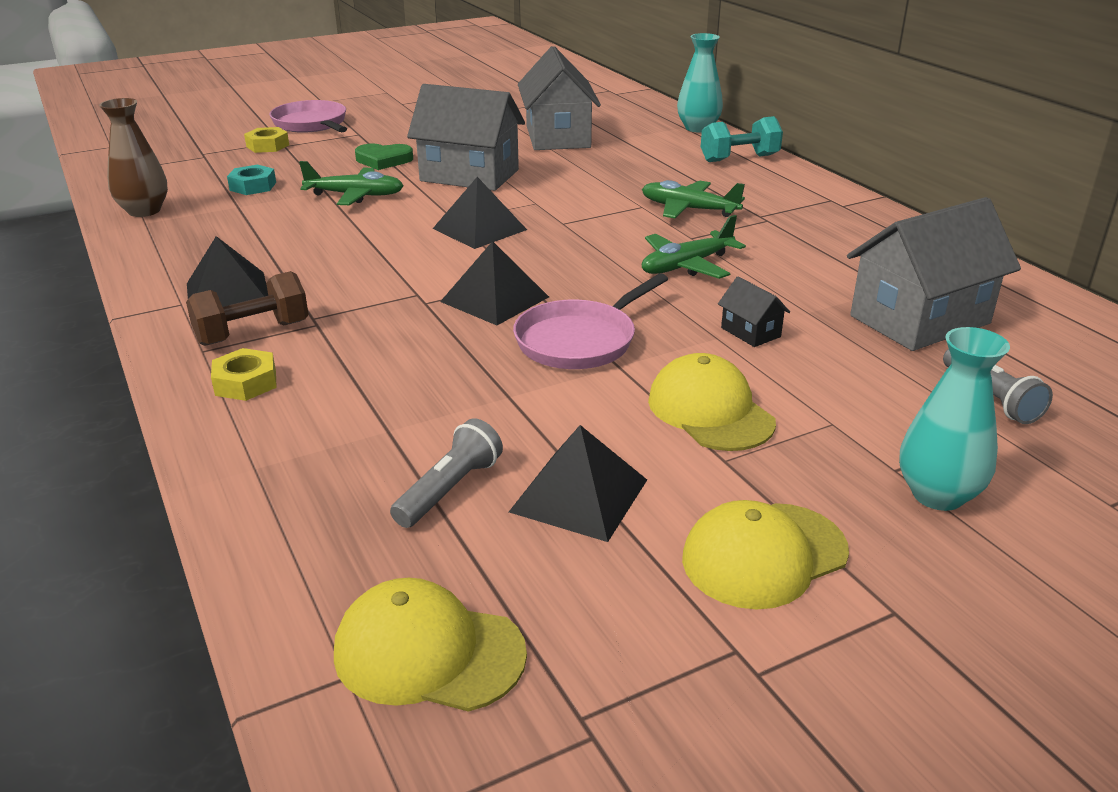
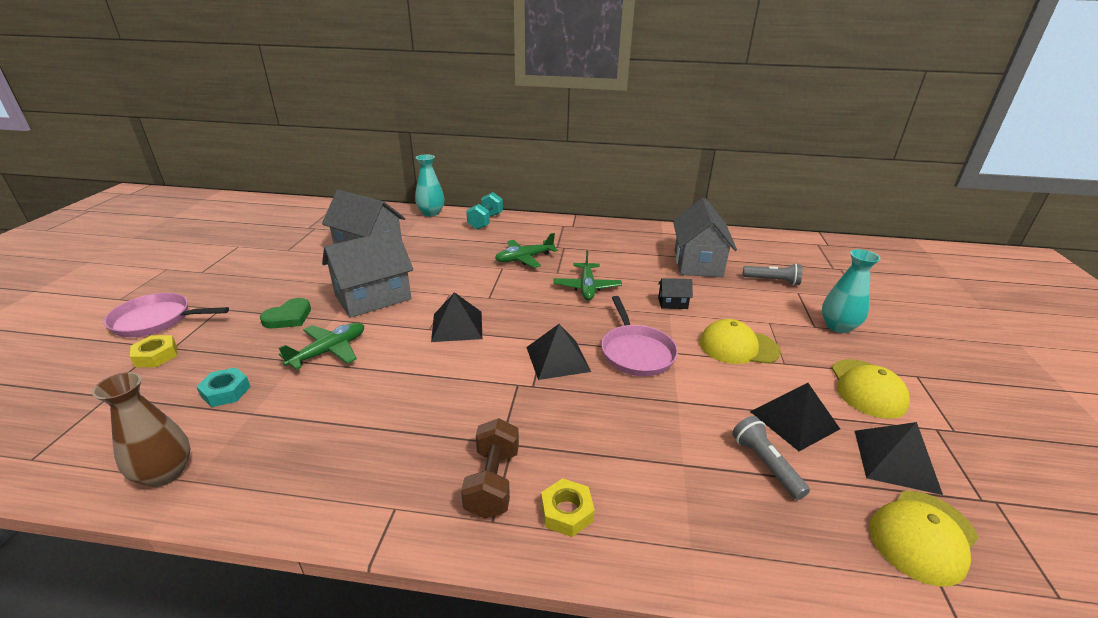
camera: 55 degrees left, 0 degrees up
(227, 293) = (409, 474): black pyramid -> black pyramid (895, 461)

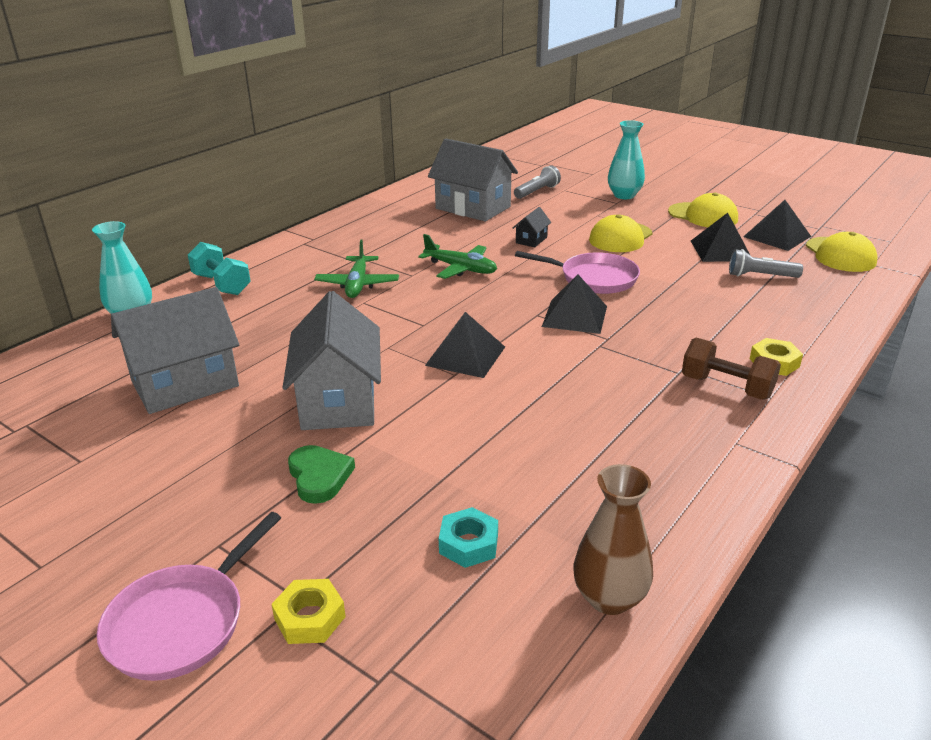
camera: 60 degrees left, 0 degrees up
(329, 351) = (441, 451): green plane -> none

